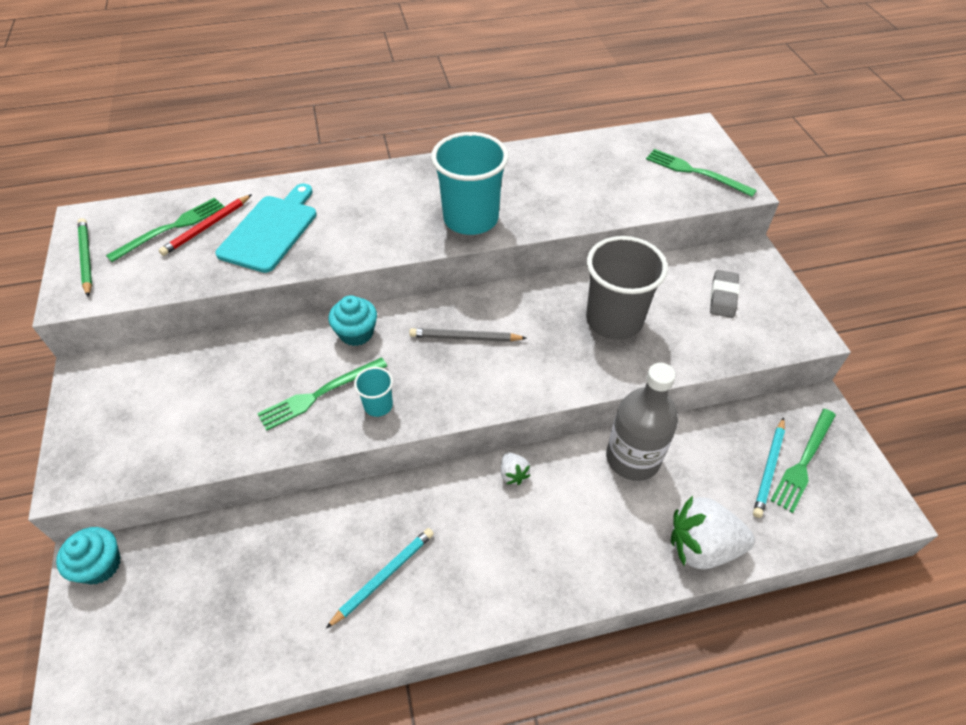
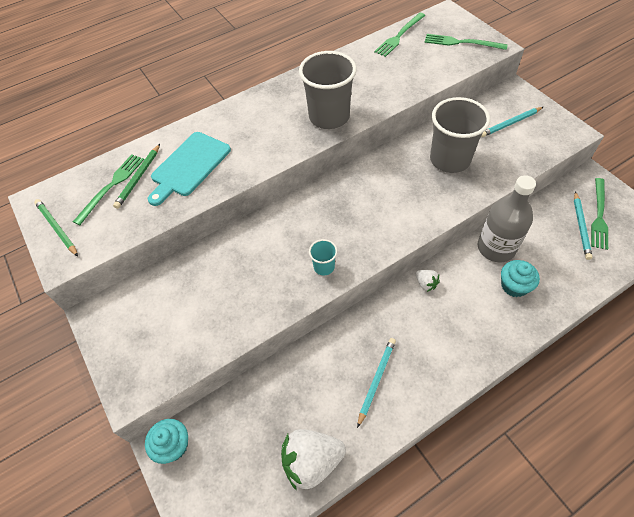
camera: 15 degrees left, 5 degrees up
(207, 227) = (138, 177): red pencil -> green pencil
(270, 230) = (189, 166): turquoise cutting board -> turquoise cutting board turned 150 degrees counterclockwise
(319, 394) = (278, 273): green fork -> green fork (399, 36)
(356, 333) = (281, 222): turquoise cupcake -> turquoise cupcake (514, 286)
(465, 338) = (358, 202): grey pencil -> none
(471, 219) = (329, 117): turquoise cup -> grey cup
(702, 547) = (565, 289): white strawberry -> white strawberry (312, 461)
(723, 297) = (510, 123): grey eraser -> turquoise pencil

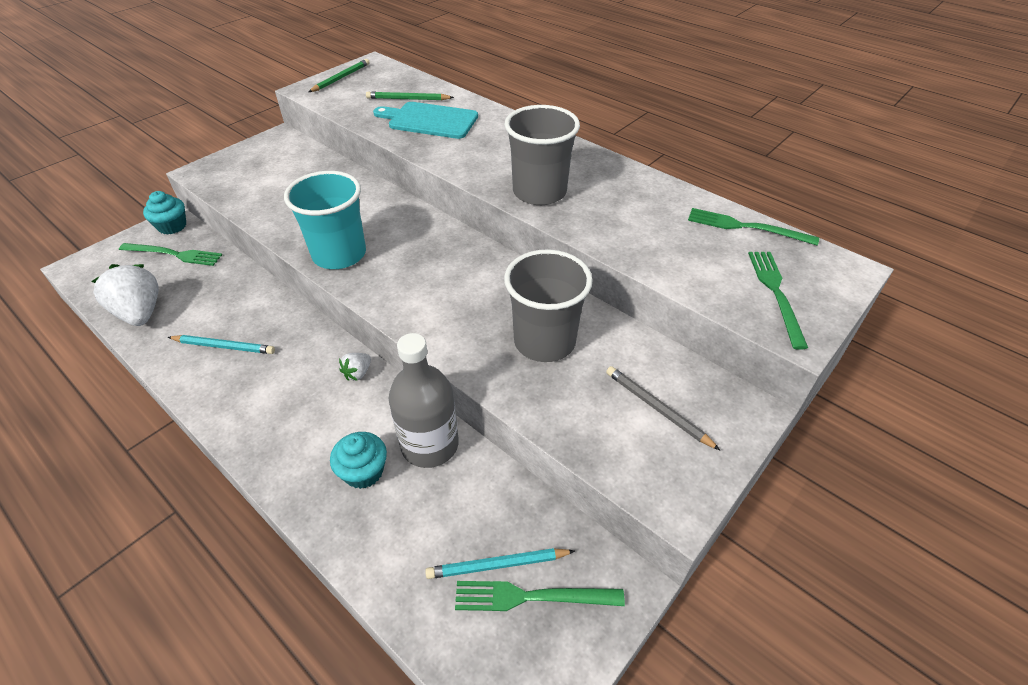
camera: 70 degrees right, 10 degrees down
(111, 186) = (394, 89): green fork -> green fork (174, 254)
(324, 267) = (339, 254): turquoise cup -> turquoise cup, size x2.17
(510, 123) = (657, 408): turquoise pencil -> grey pencil

